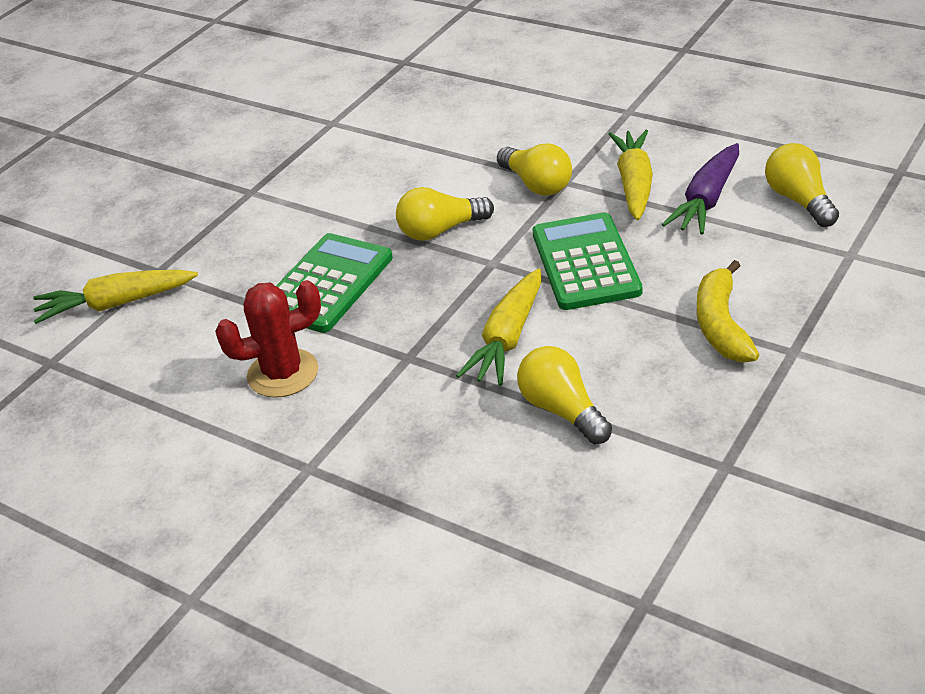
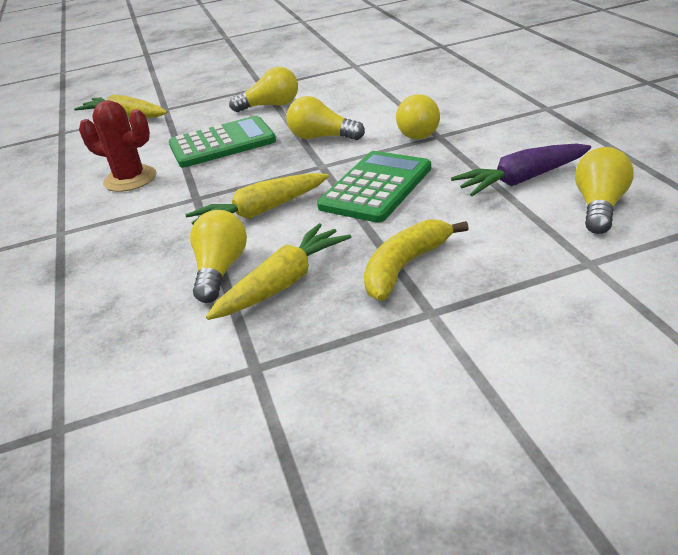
camera: 40 degrees right, 5 degrees down
(308, 214) = (271, 106): none -> yellow light bulb
(634, 184) = (483, 152): yellow carrot -> yellow carrot (284, 283)

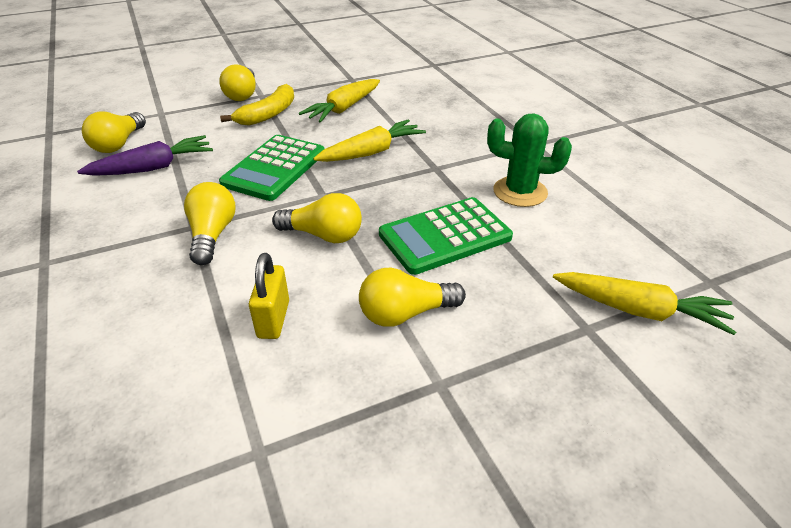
camera: 170 degrees right, 5 degrees up
(130, 179) = (520, 192): red cactus -> green cactus
(220, 270) = (387, 116): yellow light bulb -> yellow light bulb (242, 94)
(355, 98) = (273, 319): none -> yellow padlock

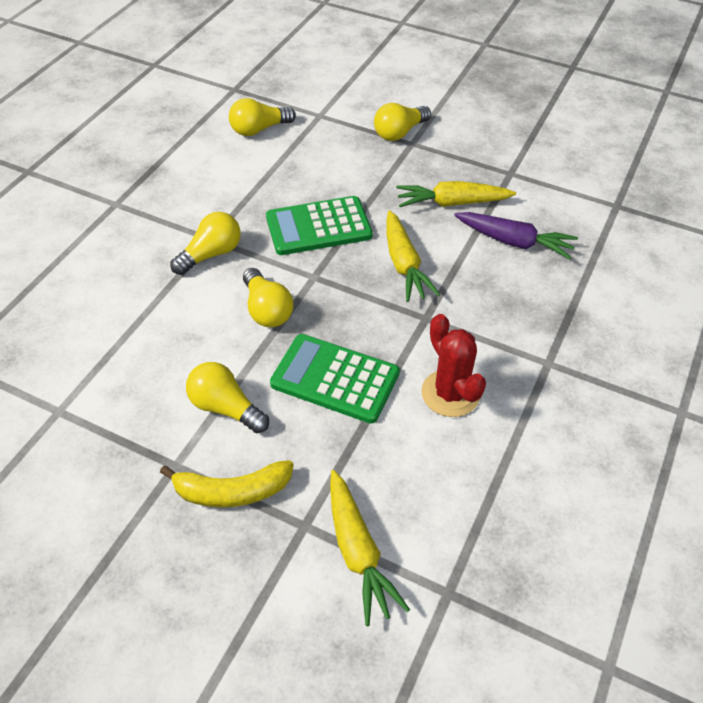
camera: 50 degrees right, 10 degrees up
(153, 168) = (251, 168): purple carrot -> purple carrot (514, 242)
(268, 114) = (388, 168): yellow banana -> yellow banana (232, 491)
(273, 319) = (161, 344): yellow padlock -> none
(371, 152) = (404, 264): yellow carrot -> yellow carrot turned 60 degrees clockwise
(520, 192) = (450, 393): green cactus -> red cactus

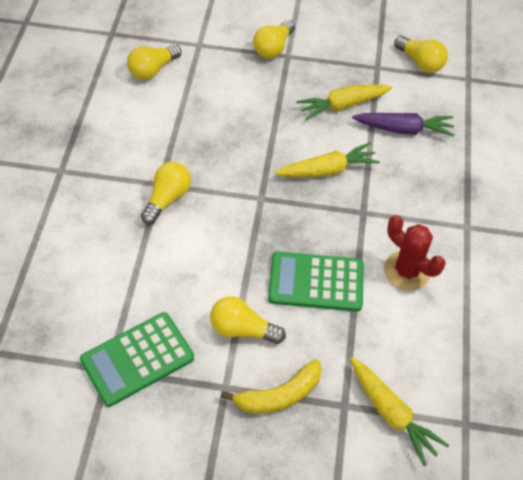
camera: 20 degrees left, 5 degrees up
(267, 310) = (236, 237): yellow light bulb -> yellow light bulb (420, 62)
(318, 227) = (245, 152): green calculator -> green calculator (137, 359)
(404, 264) = (327, 170): yellow carrot -> yellow carrot turned 75 degrees counterclockwise

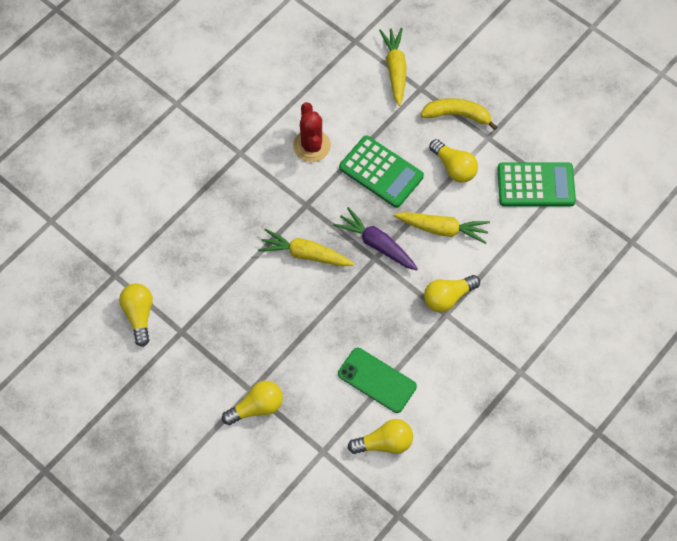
camera: 145 degrees left, 10 degrees up
(189, 107) = (377, 380): none -> green phone
(342, 105) = (245, 308): yellow carrot -> yellow carrot (442, 229)
(404, 129) = (214, 256): purple carrot -> purple carrot (376, 244)

